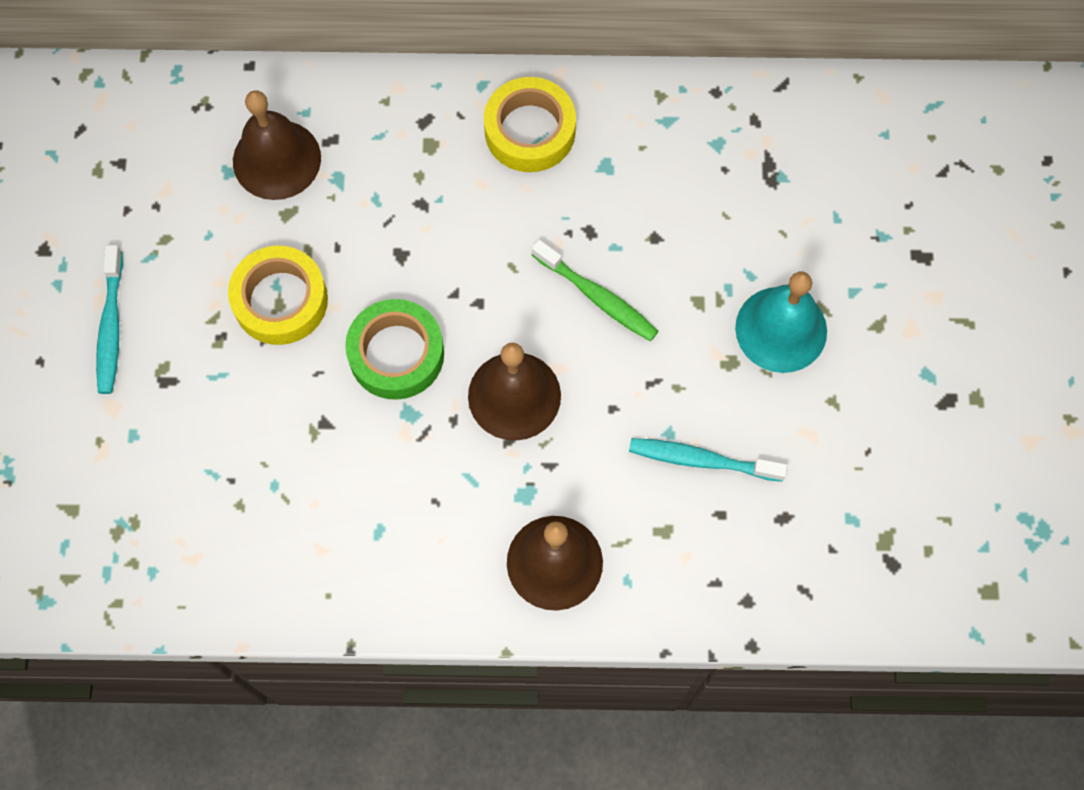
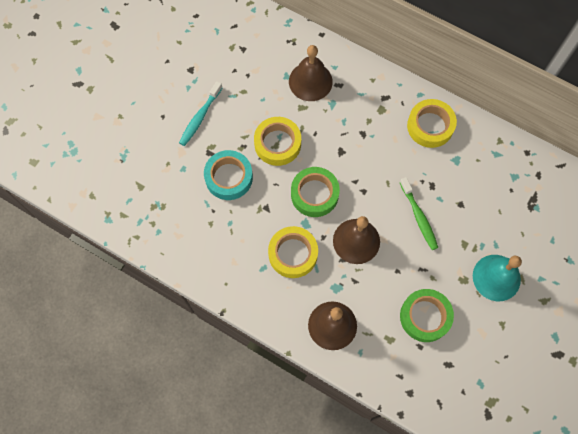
camera: 30 degrees right, 0 degrees up
(226, 406) = (229, 177): none -> turquoise tape
(417, 478) = (293, 254): none -> yellow tape
(701, 460) = (425, 317): turquoise toothbrush -> green tape

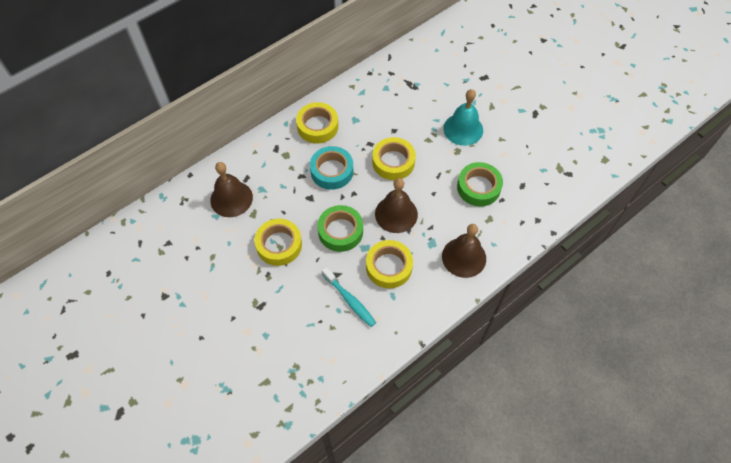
camera: 70 degrees left, 10 degrees down
(200, 117) = (219, 303): turquoise toothbrush -> turquoise toothbrush (350, 300)
(229, 177) = (293, 297): turquoise tape -> turquoise tape (332, 171)
(419, 217) = (393, 162): green toothbrush -> yellow tape

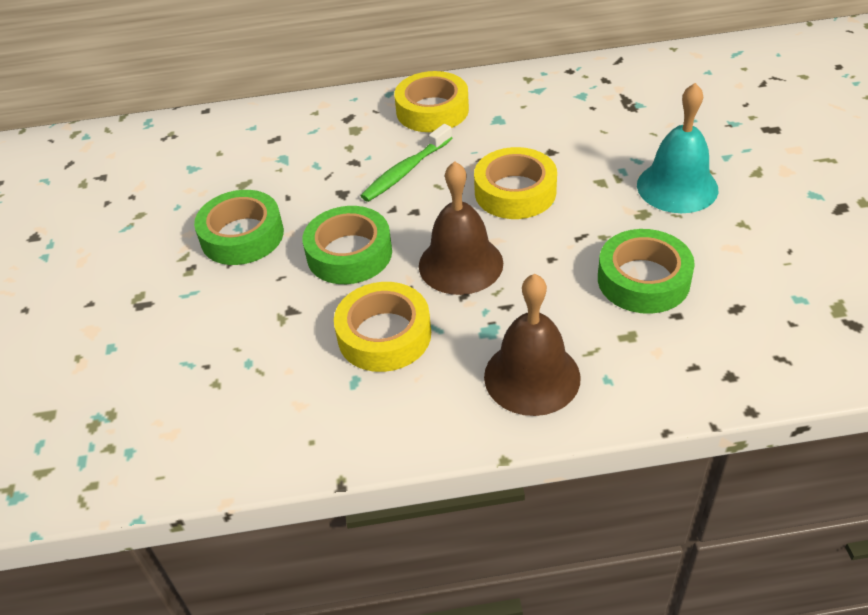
camera: 35 degrees right, 15 degrees down
(231, 198) = (231, 155): brown bell -> none
(279, 245) = (242, 236): yellow tape -> green tape
(332, 171) = (405, 171): turquoise tape -> green toothbrush
(350, 300) = (278, 356): turquoise toothbrush -> none

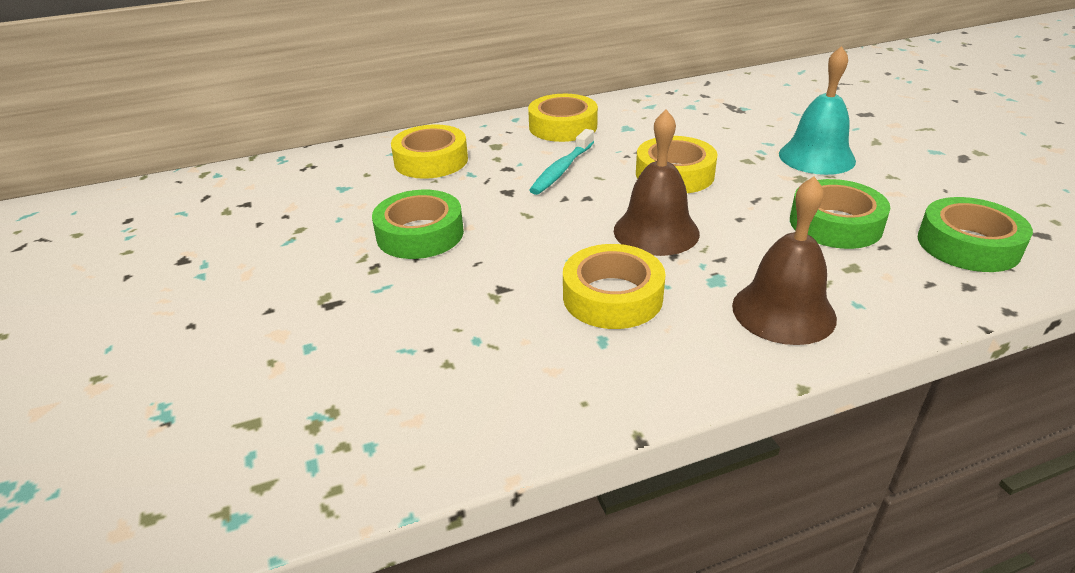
camera: 15 degrees left, 10 degrees down
(284, 143) = (431, 160): none -> yellow tape
(349, 253) = (540, 236): green tape -> green tape (968, 245)
(405, 171) = (561, 170): green toothbrush -> turquoise toothbrush

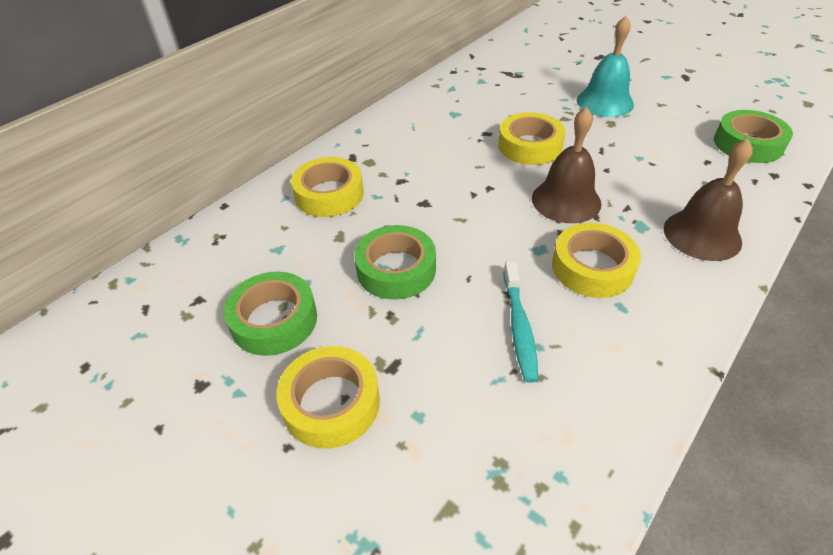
camera: 30 degrees left, 10 degrees up
(561, 170) = (445, 168): turquoise toothbrush -> turquoise toothbrush (519, 327)
(563, 126) = (405, 127): yellow tape -> yellow tape (331, 403)
(835, 224) = (666, 154): green tape -> green tape (274, 320)

